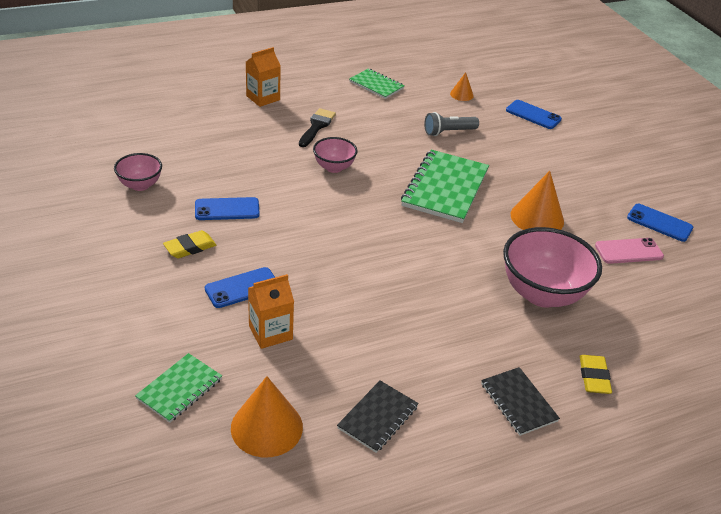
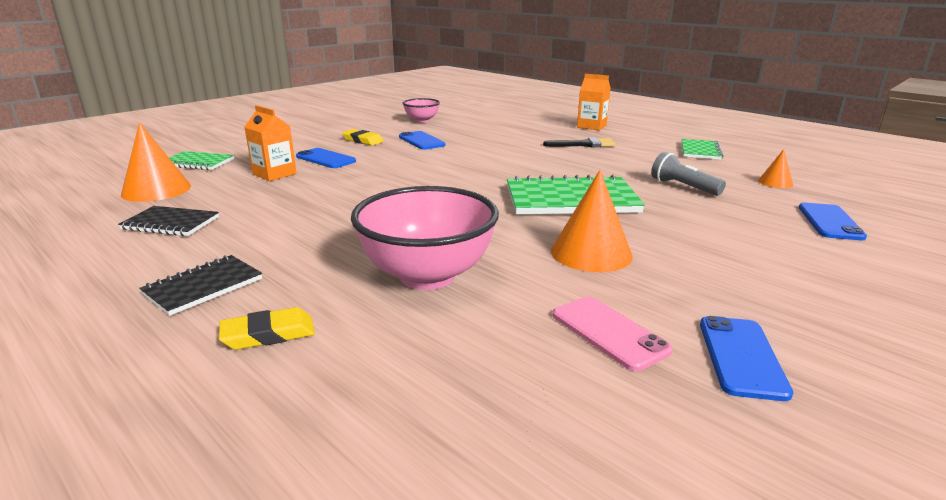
camera: 70 degrees right, 15 degrees down
(334, 167) = (530, 158): pink bowl -> none

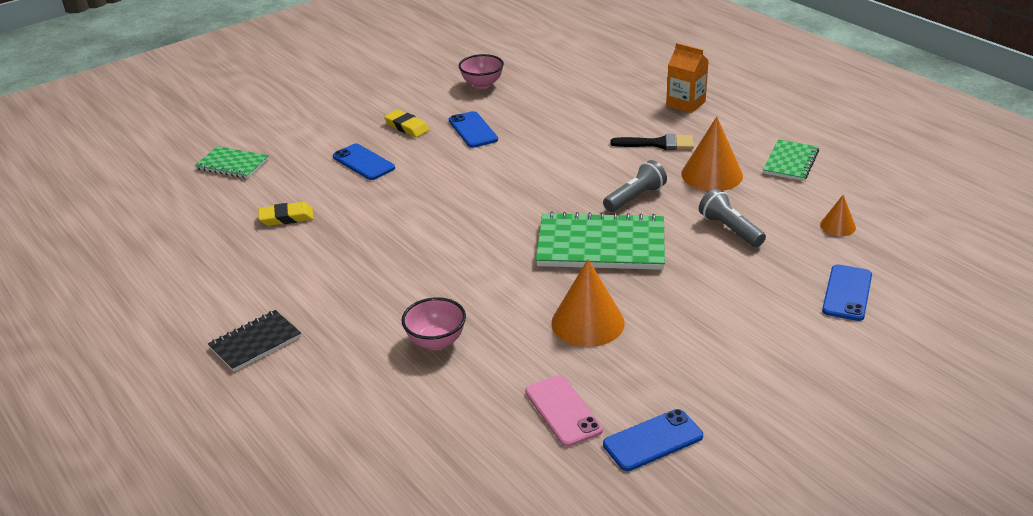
camera: 10 degrees right, 10 degrees up
(156, 190) = (199, 210): orange cone -> orange cone (712, 174)
(170, 223) = (219, 262): black notebook -> none
(268, 334) = (306, 394): yellow eraser -> yellow eraser (286, 217)
(274, 174) = (310, 188): orange carton -> none
(427, 276) = (436, 342): pink bowl -> pink bowl, size x0.54
(584, 172) = (635, 198): none -> grey flashlight
(741, 357) = (653, 440): blue phone -> blue phone turned 45 degrees clockwise

